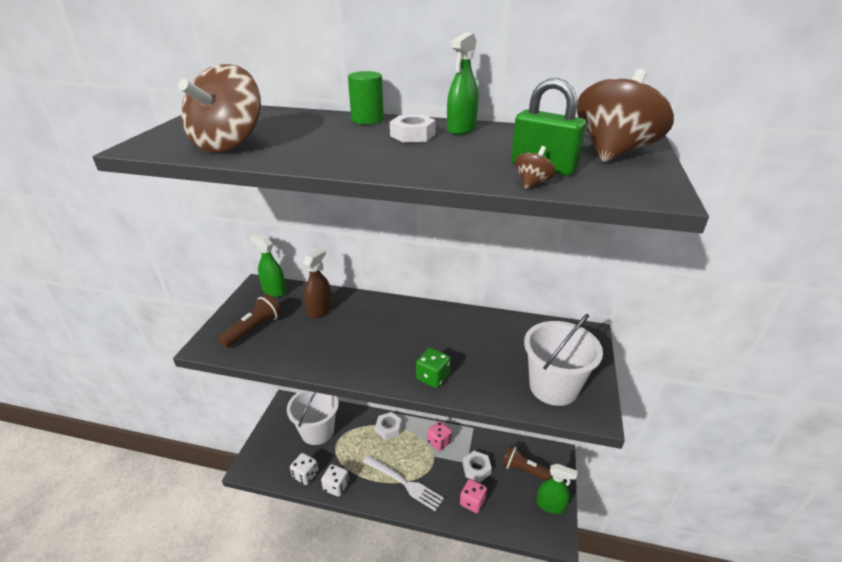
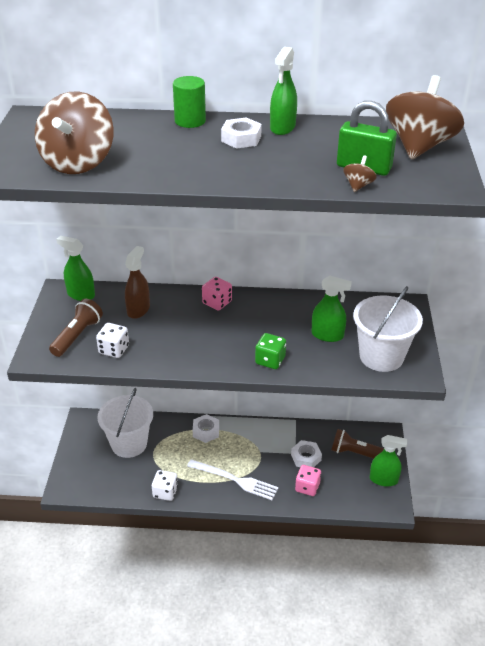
camera: 10 degrees left, 5 degrees up
(305, 475) = (129, 486): white dice -> white dice (114, 350)
(439, 442) = (262, 437): pink dice -> pink dice (217, 302)
(499, 356) = (327, 335): none -> green spray bottle

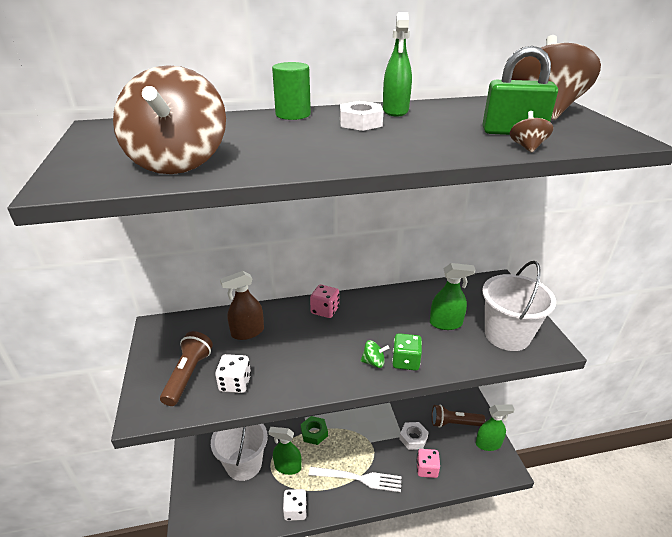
camera: 15 degrees left, 5 degrees down
(81, 294) = (180, 327): green spray bottle -> green spray bottle (287, 467)
(138, 309) = (247, 332): brown spray bottle -> brown spray bottle turned 120 degrees counterclockwise
(206, 431) = (314, 433): white nut -> green nut
(240, 356) = (373, 362): none -> green spinning top

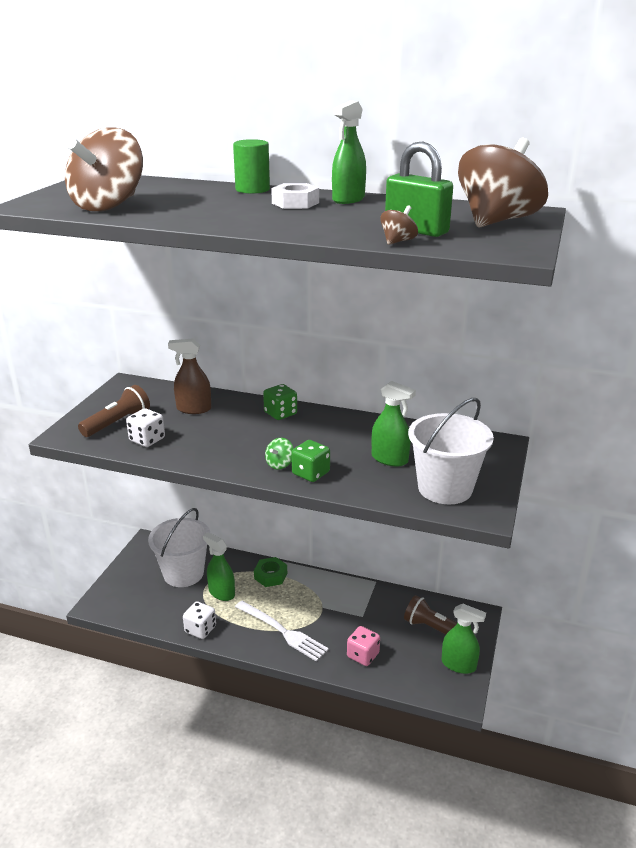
camera: 30 degrees right, 5 degrees down
(325, 310) = (280, 413): pink dice -> green dice
(373, 362) = (280, 464): green spinning top -> green spinning top turned 90 degrees clockwise
(413, 438) = (373, 623): white nut -> none

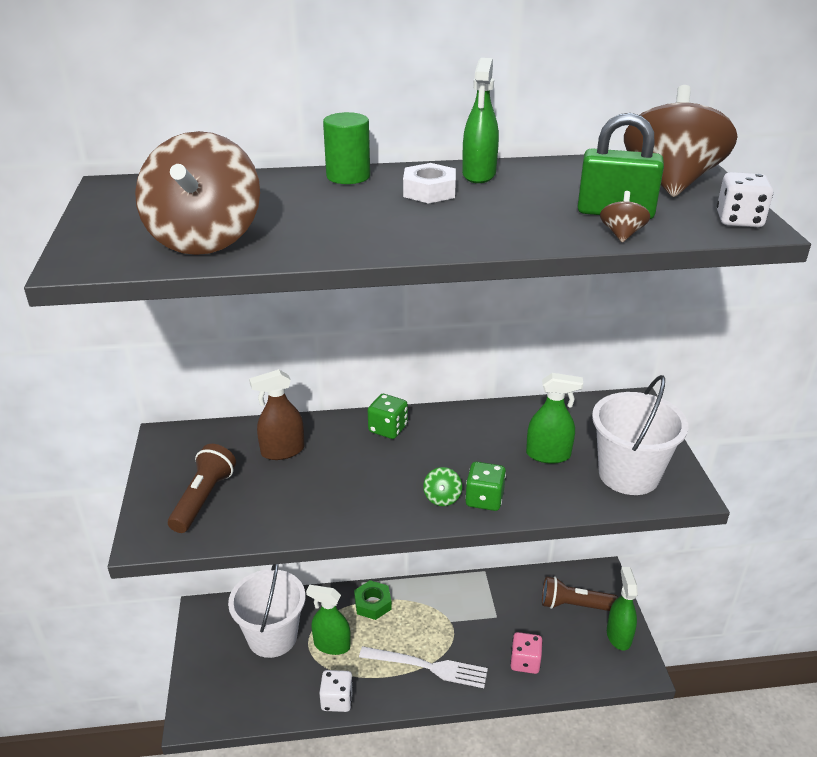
camera: 25 degrees left, 5 degrees up
(147, 440) = (261, 512): white dice -> white dice (739, 220)
(458, 665) = (619, 636): green spray bottle -> green spray bottle turned 90 degrees counterclockwise

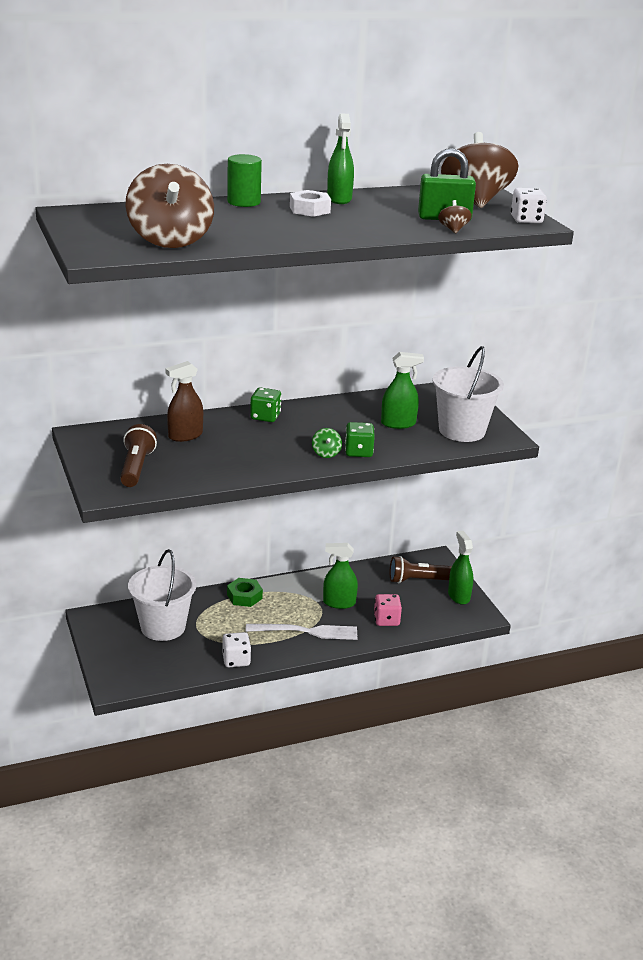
camera: 15 degrees left, 5 degrees down
(332, 645) = (218, 627): green spray bottle -> green spray bottle (339, 603)

